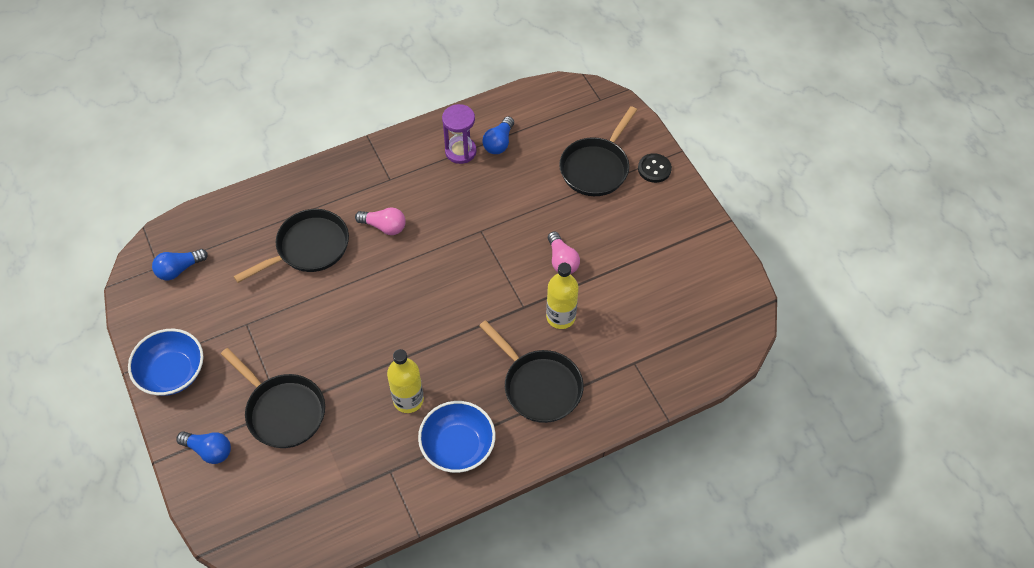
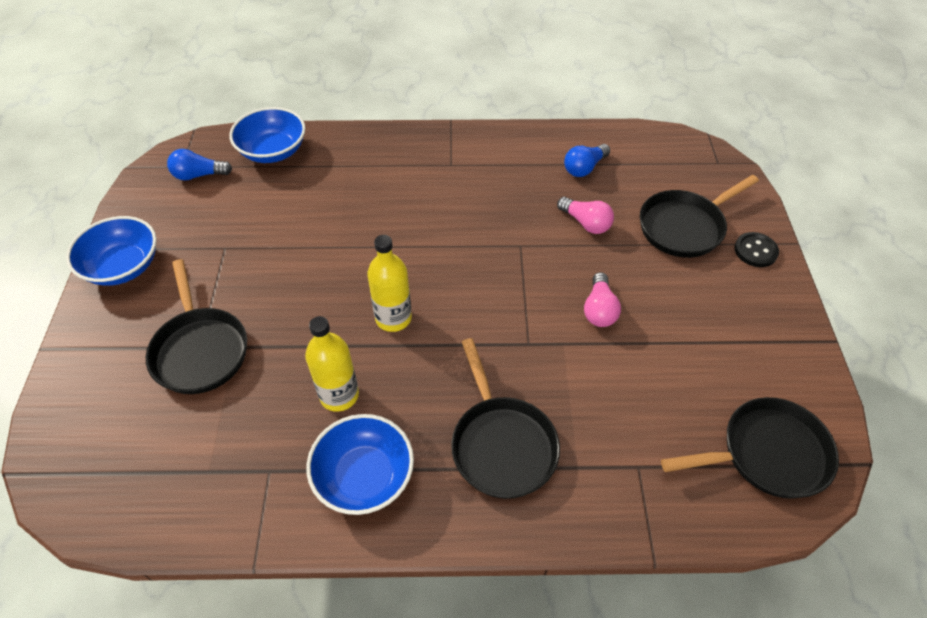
camera: 25 degrees right, 5 degrees down
(209, 450) = (99, 360): blue light bulb -> none
(230, 222) = (273, 151): none -> blue bowl
(308, 248) = (331, 199): black pan -> black pan (767, 454)
(384, 226) = (419, 206): pink light bulb -> pink light bulb (586, 223)
(460, 151) = (538, 163): purple hourglass -> none
(560, 317) = (568, 372): yellow bottle -> yellow bottle (393, 318)

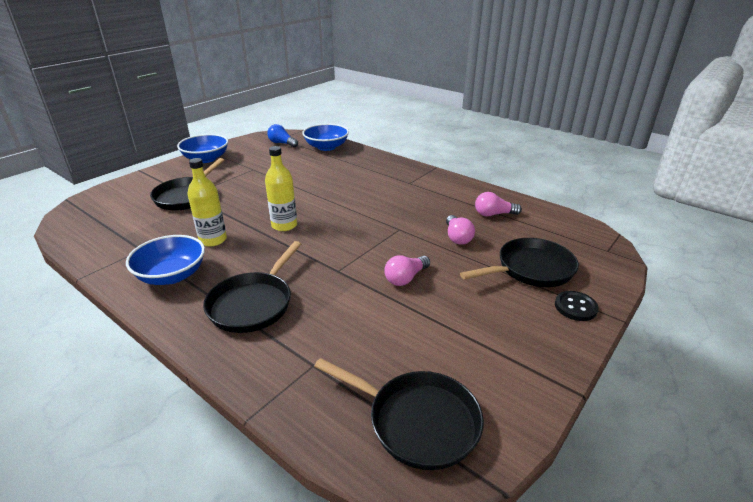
camera: 40 degrees right, 20 degrees down
(584, 168) = (494, 214): blue light bulb -> pink light bulb
(684, 226) = (530, 269): black pan -> black pan turned 150 degrees clockwise

